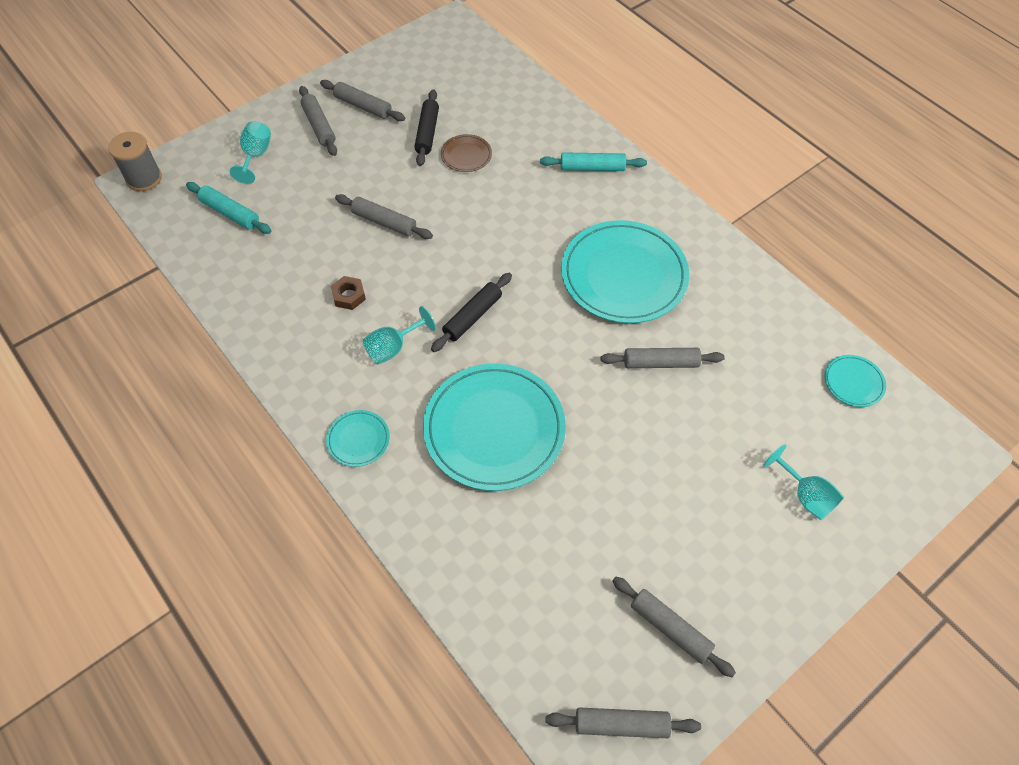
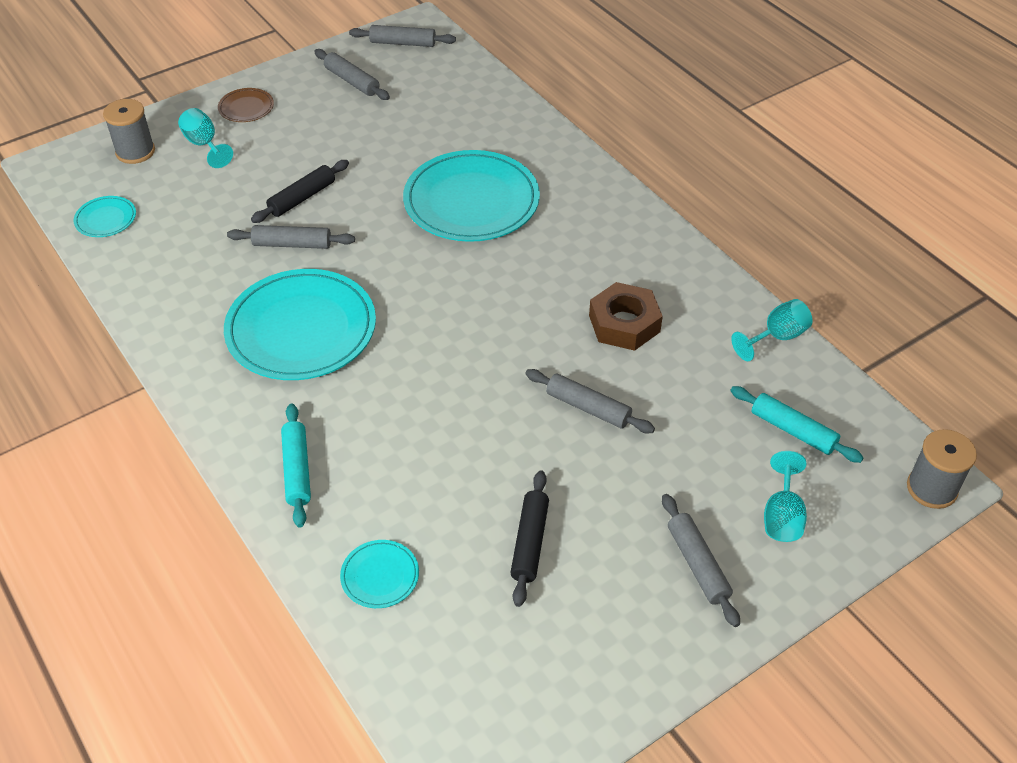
camera: 175 degrees left, 10 degrees down
(349, 296) = (624, 323): brown nut -> brown nut, size x1.80
(358, 439) = (601, 199): turquoise plate -> turquoise plate (380, 576)
(363, 106) = (632, 599): grey rolling pin -> none
(393, 347) = (570, 271): turquoise goblet -> turquoise goblet (776, 337)
(466, 155) = (474, 500): brown plate -> brown plate (246, 108)
(472, 317) = (483, 295): black rolling pin -> black rolling pin (302, 198)
(592, 168) = (297, 470): turquoise rolling pin -> turquoise rolling pin turned 75 degrees clockwise
(876, 479) = (135, 151): none -> grey spool

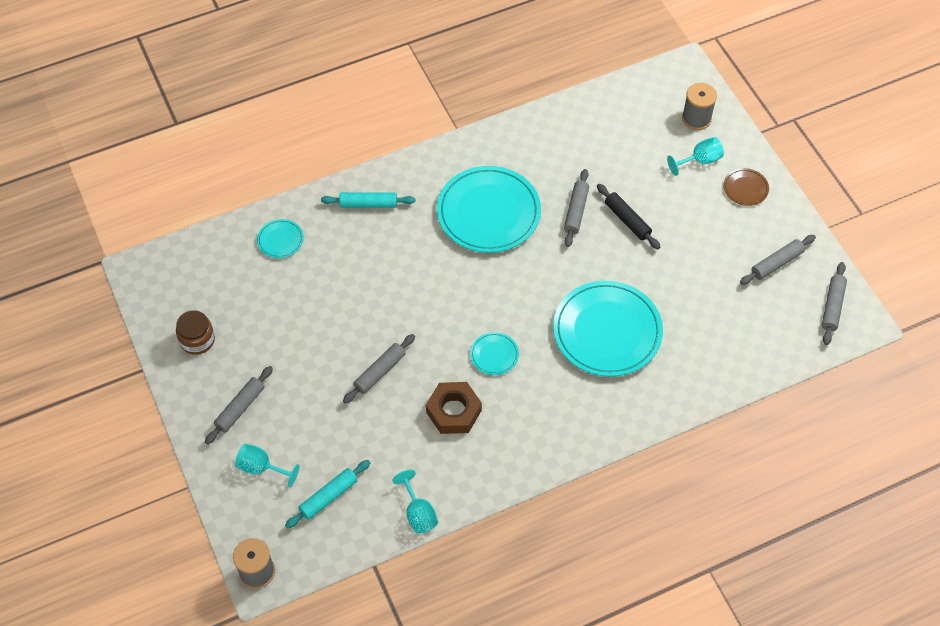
camera: 100 degrees right, 10 degrees up
(106, 219) = (620, 103): turquoise plate -> turquoise plate (494, 355)
(529, 542) = (282, 319): black rolling pin -> none
(596, 654) = (197, 340): none -> brown jar
(697, 564) = (240, 408): grey rolling pin -> grey rolling pin turned 45 degrees counterclockwise

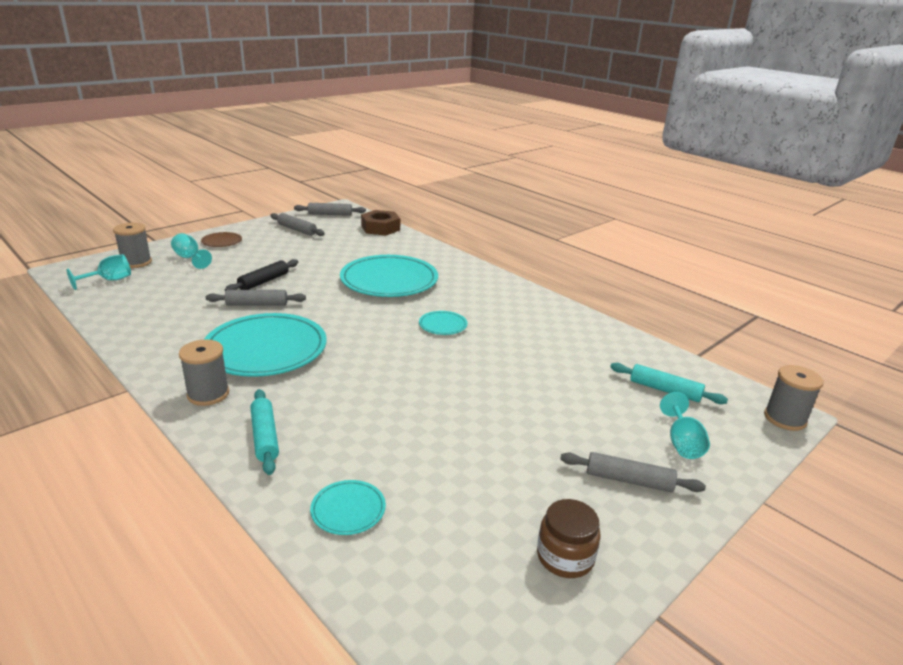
camera: 110 degrees left, 30 degrees down
(379, 372) = (504, 384): grey rolling pin -> none
(418, 513) = (628, 340): turquoise goblet -> turquoise goblet (109, 280)
(432, 174) = (208, 394): none -> grey spool
(454, 411) = (516, 337): brown nut -> brown nut (380, 228)

